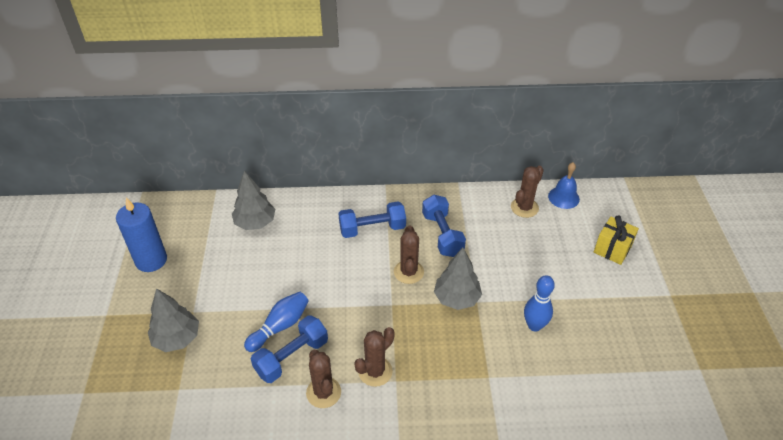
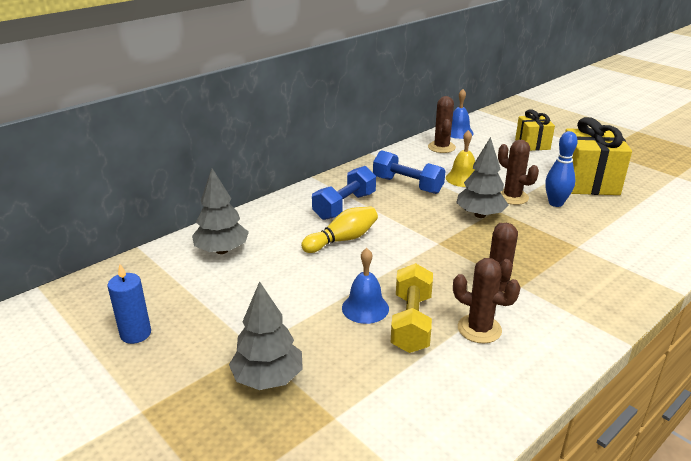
camera: 40 degrees left, 15 degrees down
(151, 260) = (135, 334): blue candle -> blue candle, size x0.65
(280, 326) = (365, 308): blue bowling pin -> blue bell
(291, 357) = (411, 322): blue dumbbell -> yellow dumbbell
(334, 260) = (342, 240): none -> yellow bowling pin
(408, 272) = (418, 217): brown cactus -> brown cactus (512, 197)
(494, 253) = (463, 179): none -> yellow bell
(597, 322) = (588, 182): none -> yellow gift

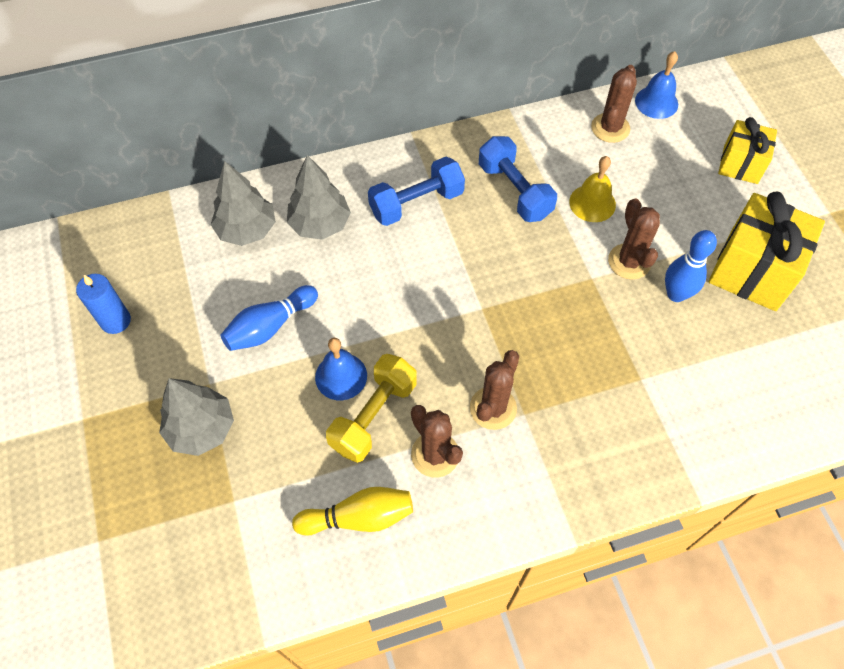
camera: 25 degrees right, 30 degrees up
(282, 297) = (270, 326): none -> blue bowling pin
(342, 240) = (379, 261): yellow bowling pin -> yellow bowling pin (359, 517)
(480, 215) = (564, 279): grey tree -> grey tree (320, 224)

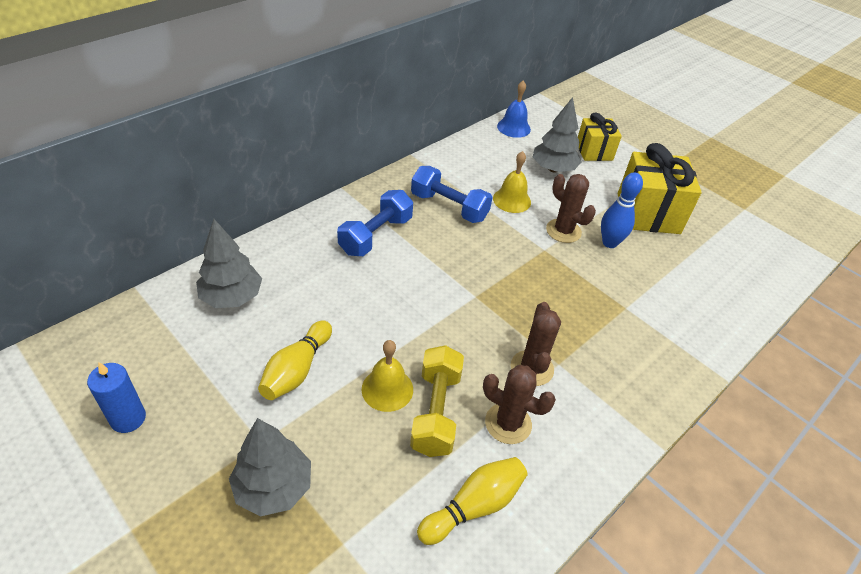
camera: 30 degrees left, 15 degrees down
(270, 326) = (297, 370): blue bowling pin -> yellow bowling pin
(320, 224) = (300, 273): grey tree -> grey tree (553, 169)
(341, 376) = (387, 389): blue bell -> yellow bell
(610, 128) = (492, 150): brown cactus -> none

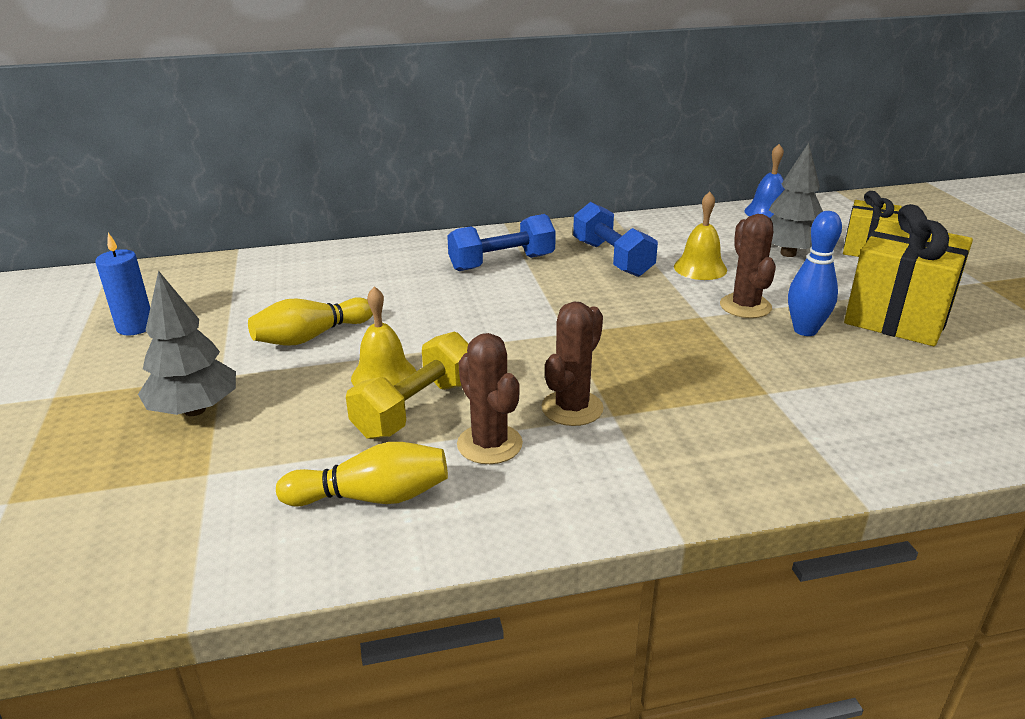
camera: 35 degrees right, 15 degrees down
(232, 297) = (310, 273): grey tree -> none

